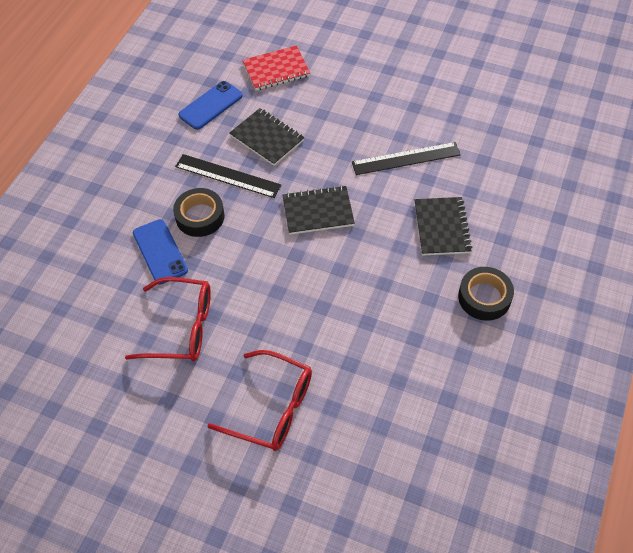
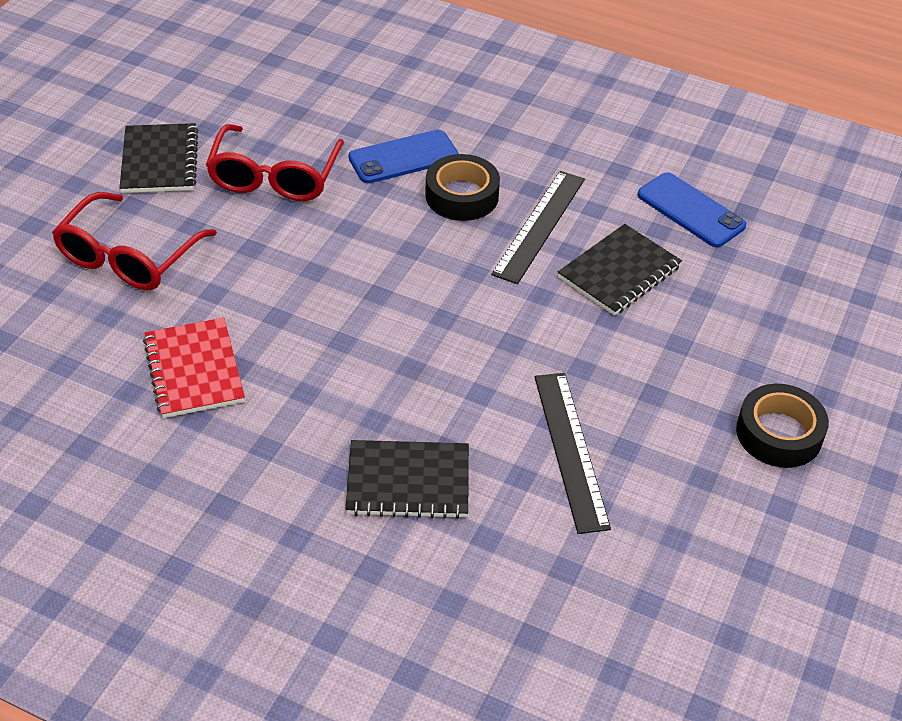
camera: 90 degrees right, 10 degrees down
(276, 70) = (783, 291): red notebook -> red notebook (194, 370)
(318, 211) = (459, 324): black notebook -> black notebook (159, 161)
(484, 297) = (252, 521): black tape -> black tape (779, 433)

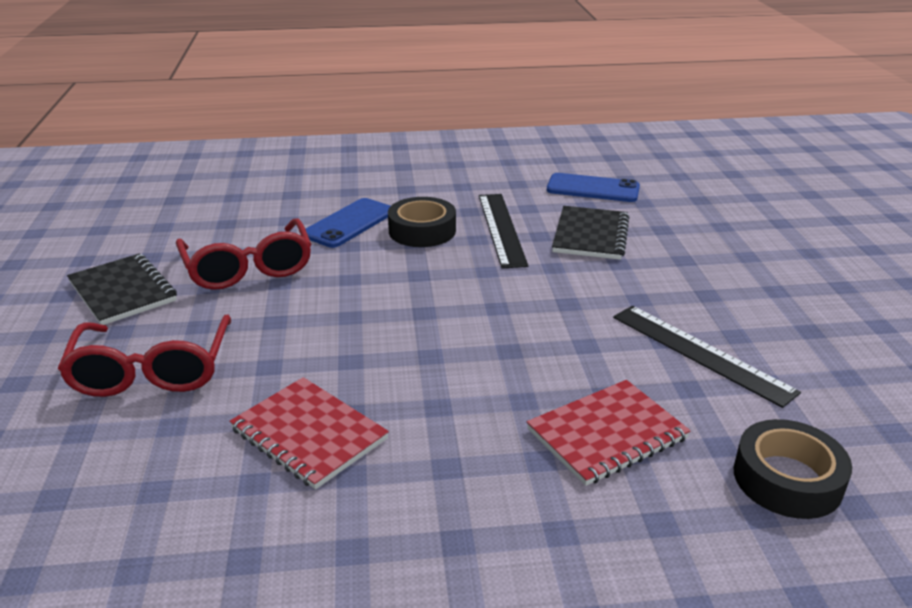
camera: 30 degrees left, 15 degrees down
(408, 482) = (607, 434): black notebook -> red notebook
(779, 433) = (816, 284): black tape -> black tape (787, 479)

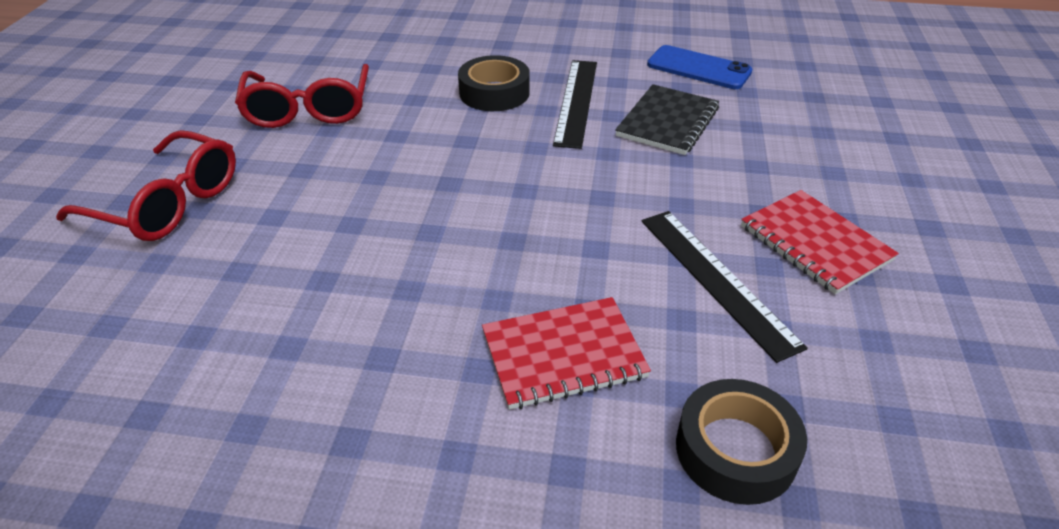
camera: 15 degrees right, 10 degrees up
(122, 291) = (185, 117): black notebook -> none
(152, 371) = (168, 203): red glasses -> red glasses turned 75 degrees counterclockwise
(309, 434) = (271, 295): red notebook -> red notebook (815, 243)
(349, 223) = (427, 75): blue phone -> none

